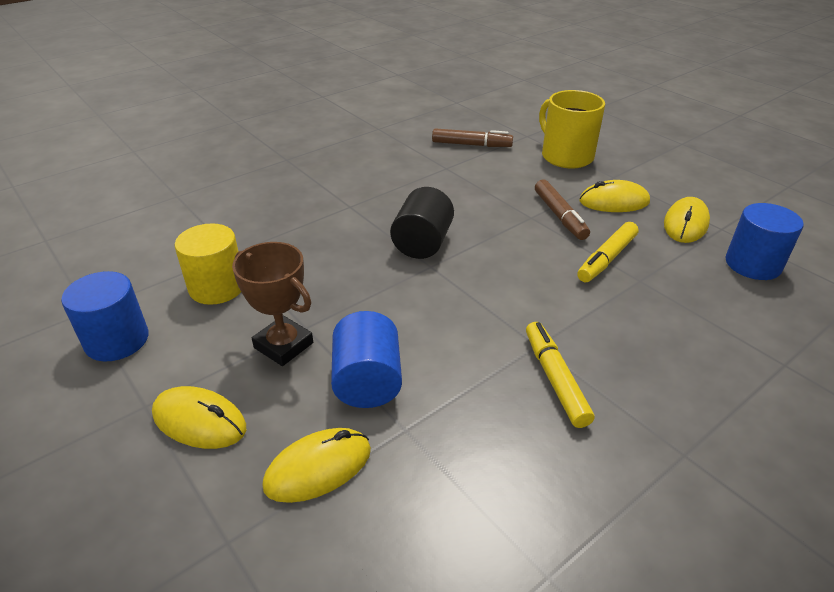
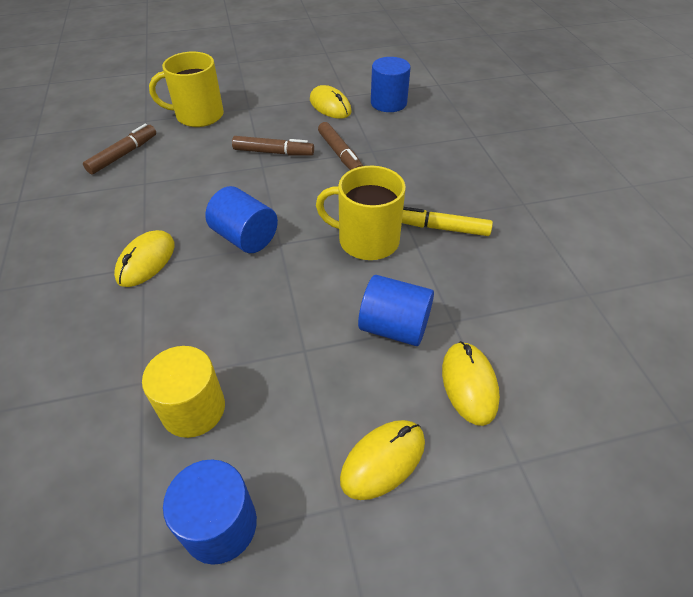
camera: 65 degrees left, 10 degrees up
(283, 345) = (319, 372): brown trophy -> none
(422, 243) = (245, 237): black cylinder -> blue cylinder
(482, 322) = (367, 240): none -> yellow mug
(606, 259) = (340, 154): yellow marker -> brown marker
(614, 202) = (279, 121): yellow mouse -> yellow mouse (146, 261)

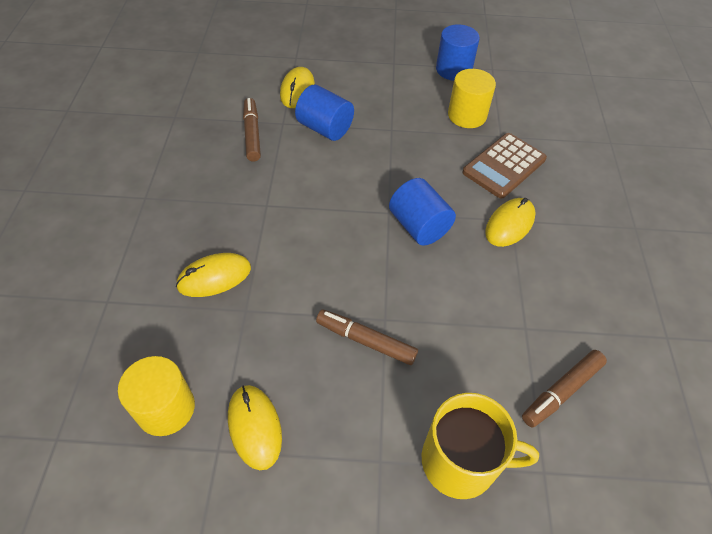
camera: 165 degrees left, 5 degrees up
(143, 332) = (504, 166): none -> brown calculator
(340, 154) = (286, 315): brown marker -> brown marker (252, 134)
(367, 240) = (311, 196): yellow mug -> none
(383, 460) = (365, 73): yellow mouse -> yellow mouse (214, 277)
(388, 103) = (166, 408): blue cylinder -> yellow cylinder
(442, 228) = (238, 192): yellow marker -> none

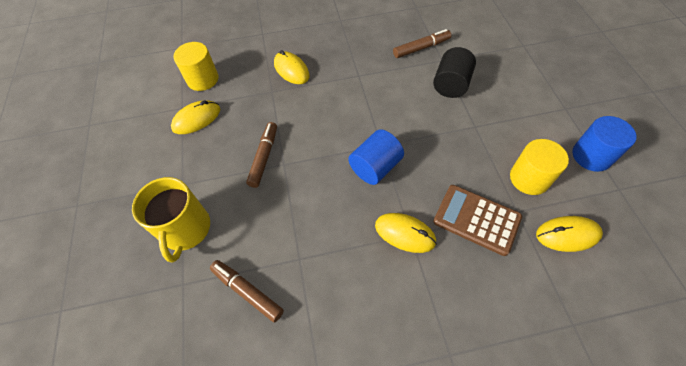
camera: 80 degrees right, 5 degrees up
(297, 90) = (484, 57): yellow mouse -> yellow mouse (567, 235)
(325, 128) = (451, 85): blue cylinder -> black cylinder

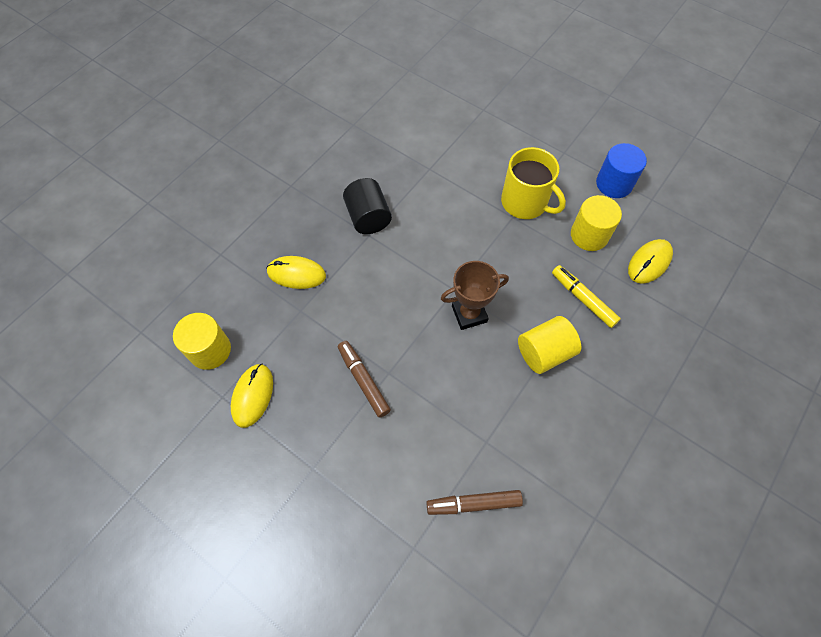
camera: 45 degrees left, 5 degrees up
(185, 229) = (363, 503): yellow mug -> yellow mug (525, 202)
(375, 167) = (469, 314): blue cylinder -> brown trophy
(405, 233) = (544, 352): yellow mouse -> yellow cylinder
(421, 48) = (399, 168): brown marker -> none
(451, 85) = (459, 189): black cylinder -> black cylinder (368, 217)
(476, 220) = (583, 299): brown calculator -> yellow marker

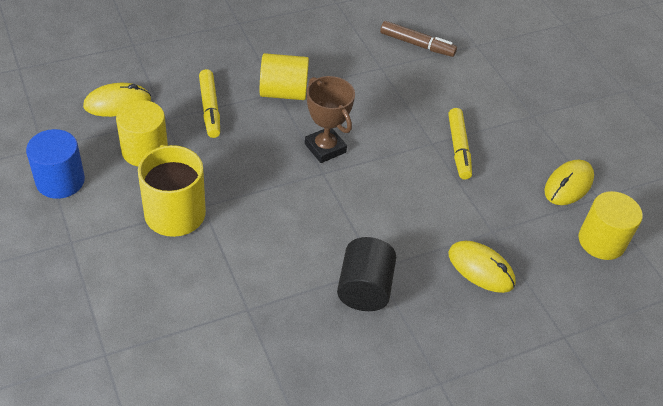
camera: 155 degrees left, 15 degrees down
(363, 380) = (458, 148): brown marker -> yellow marker
(469, 314) = (325, 148): brown trophy -> brown trophy turned 45 degrees clockwise

